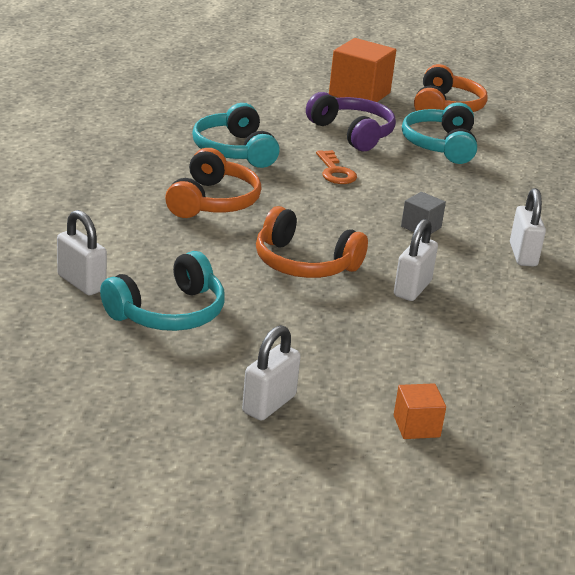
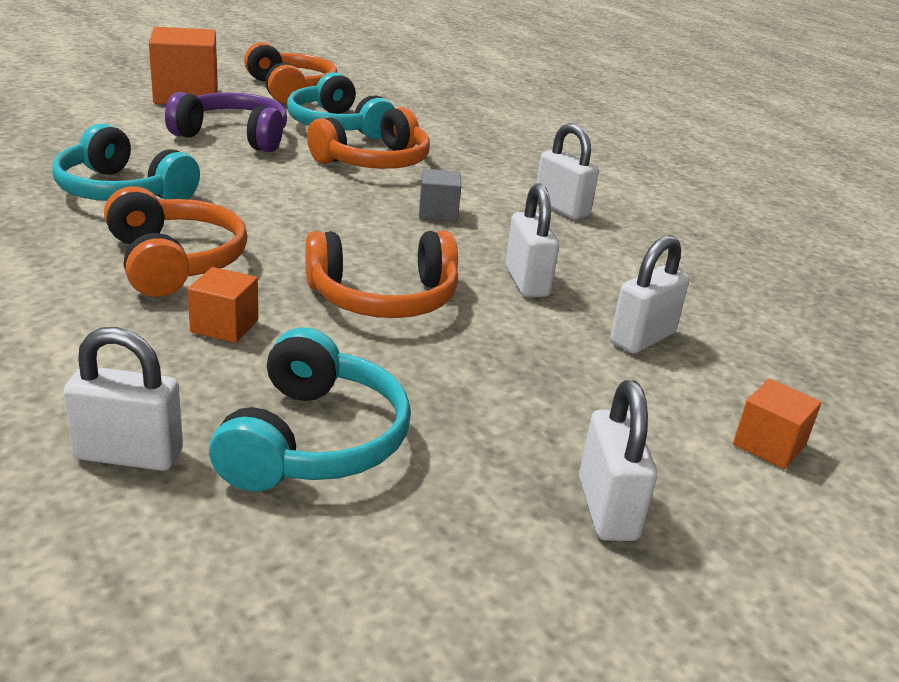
camera: 40 degrees left, 0 degrees up
(195, 244) = (224, 326): none -> orange cube
(335, 172) = (271, 182): orange key -> none
(428, 179) = (374, 162): none -> orange headphones
(436, 347) = (642, 338): none -> white padlock

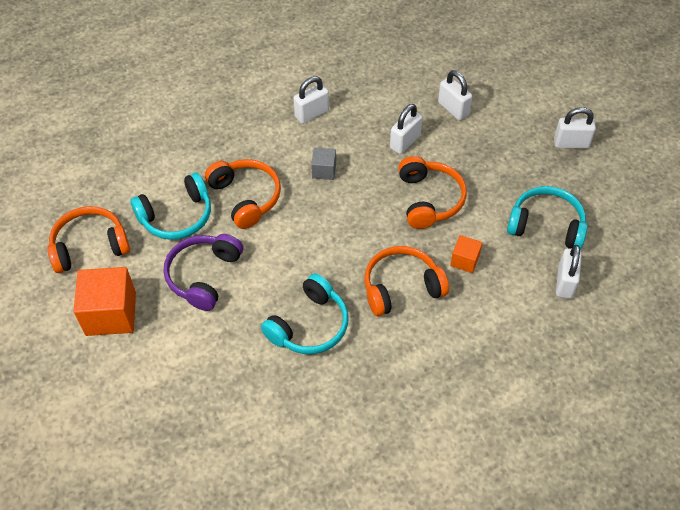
camera: 80 degrees left, 25 degrees up
(527, 282) = (405, 142): white padlock -> white padlock turned 45 degrees counterclockwise
(769, 445) = (526, 89): orange cube -> none

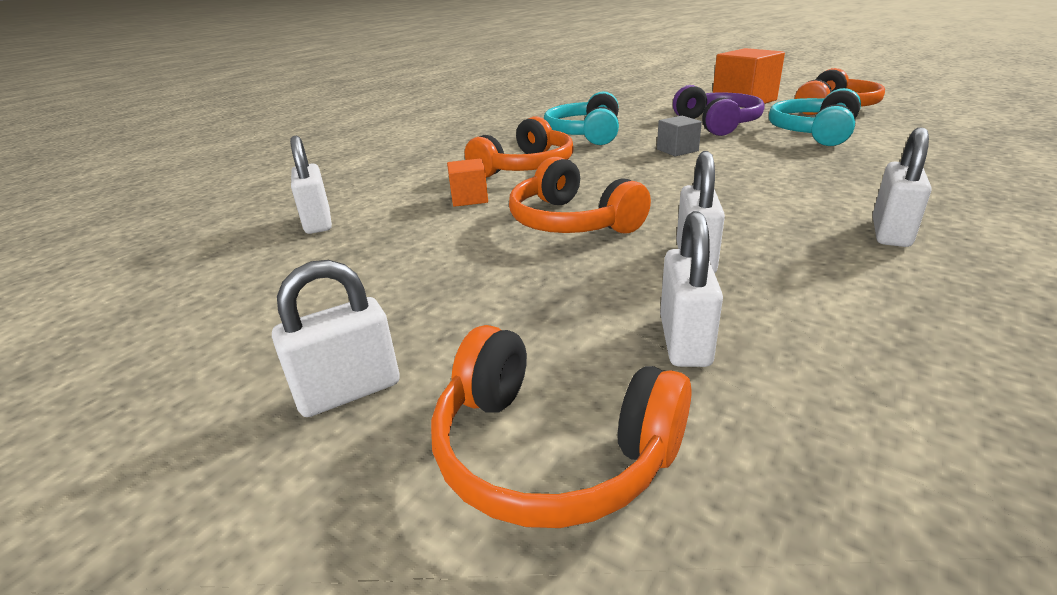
camera: 150 degrees right, 25 degrees down
(246, 197) = (784, 157): orange headphones -> orange headphones (551, 452)
(324, 170) = (749, 196): grey cube -> grey cube (677, 150)
(453, 109) = (685, 341): white padlock -> white padlock turned 75 degrees clockwise
(546, 225) = (365, 257): turquoise headphones -> none

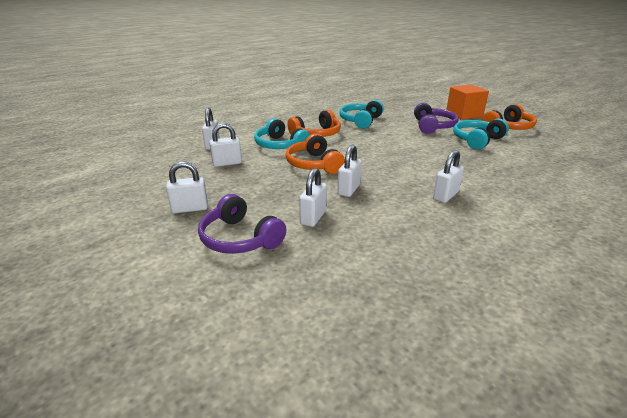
camera: 15 degrees right, 0 degrees up
(377, 255) = (227, 163): none -> white padlock
(469, 198) = (280, 145): orange cube -> turquoise headphones
(551, 452) = (239, 238): orange headphones -> purple headphones
(677, 150) = (396, 138): grey cube -> none

